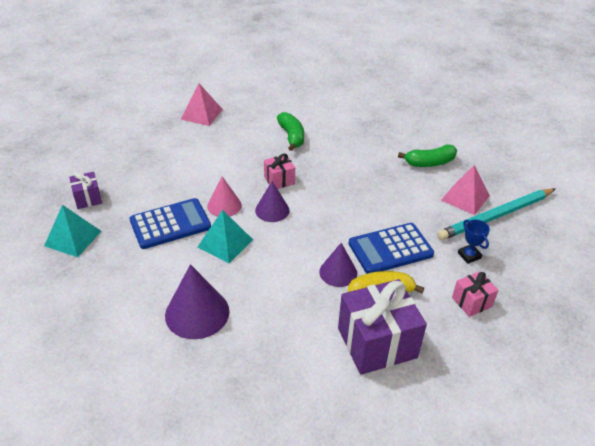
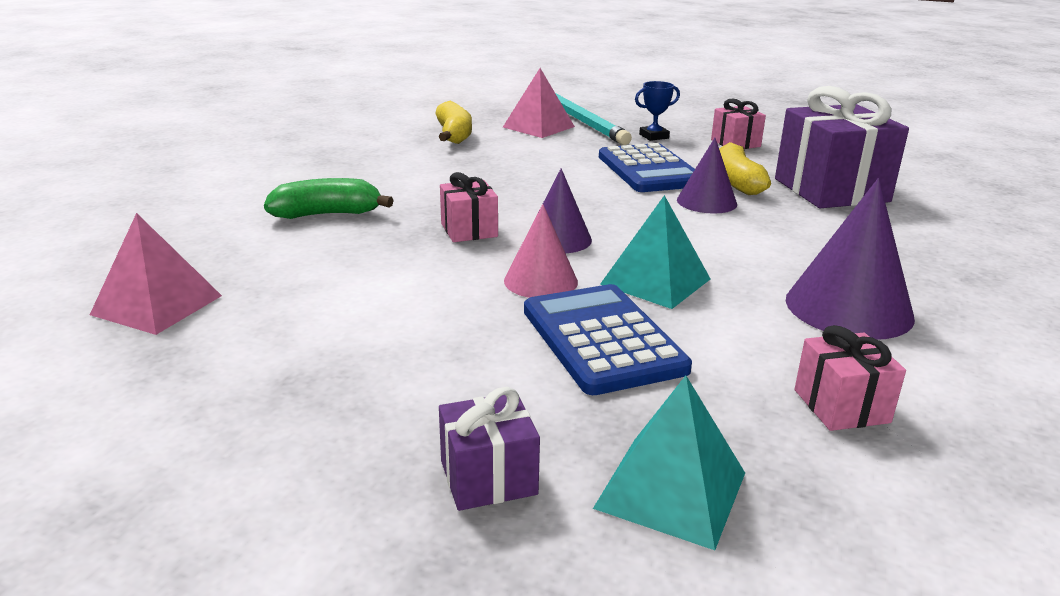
camera: 85 degrees left, 15 degrees down
(112, 291) = (841, 406): none -> pink gift
(429, 163) = (454, 135): green banana -> yellow banana

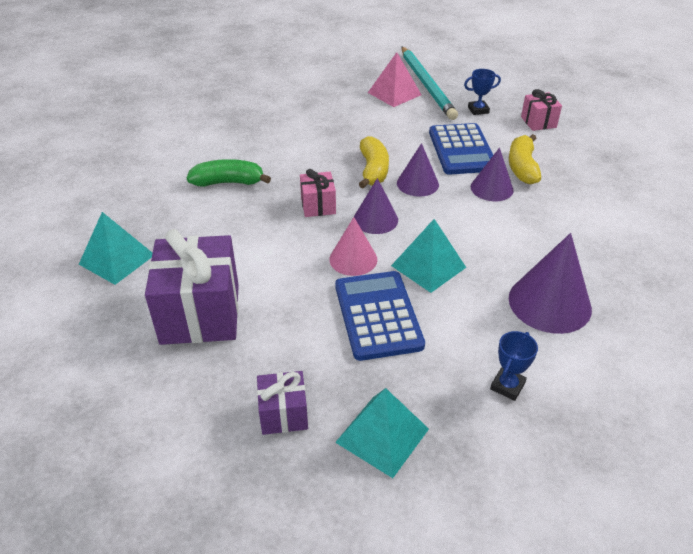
camera: 10 degrees right, 15 degrees up
(157, 305) = (117, 259): pink pyramid -> turquoise pyramid
(454, 135) = (330, 100): yellow banana -> yellow banana (373, 170)
(603, 202) = (417, 183): none -> purple cone
(831, 190) = (590, 182): purple gift -> purple gift (200, 313)
(841, 406) = (507, 386): pink gift -> blue trophy

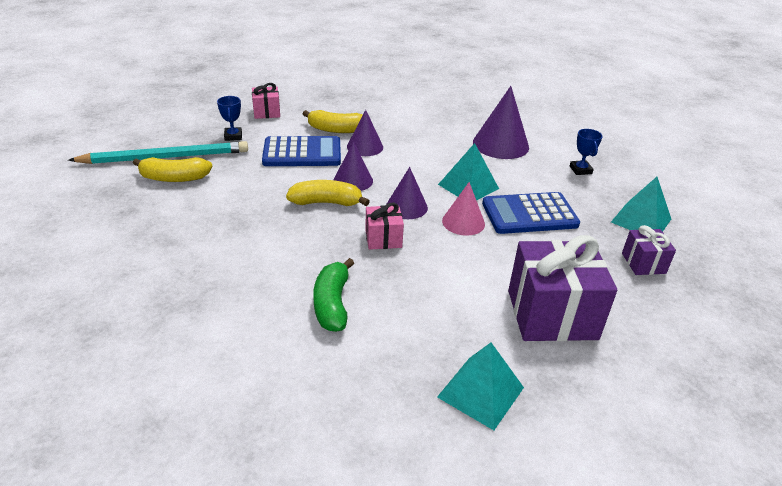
camera: 90 degrees left, 5 degrees down
(394, 93) = (174, 178): pink pyramid -> yellow banana
(507, 386) = (580, 170): blue trophy -> blue trophy turned 45 degrees clockwise

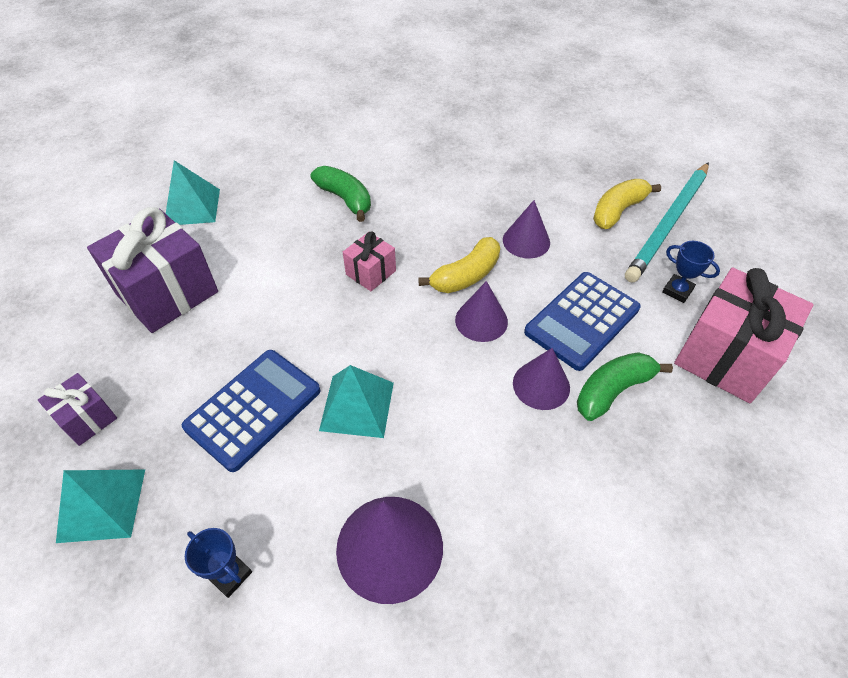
camera: 140 degrees right, 15 degrees up
(267, 112) = (726, 356): pink gift -> pink gift, size x1.98
(336, 130) = (613, 390): yellow banana -> green banana
(406, 207) = (390, 324): purple cone -> purple cone (526, 241)
(463, 222) = (317, 343): pink cone -> none

